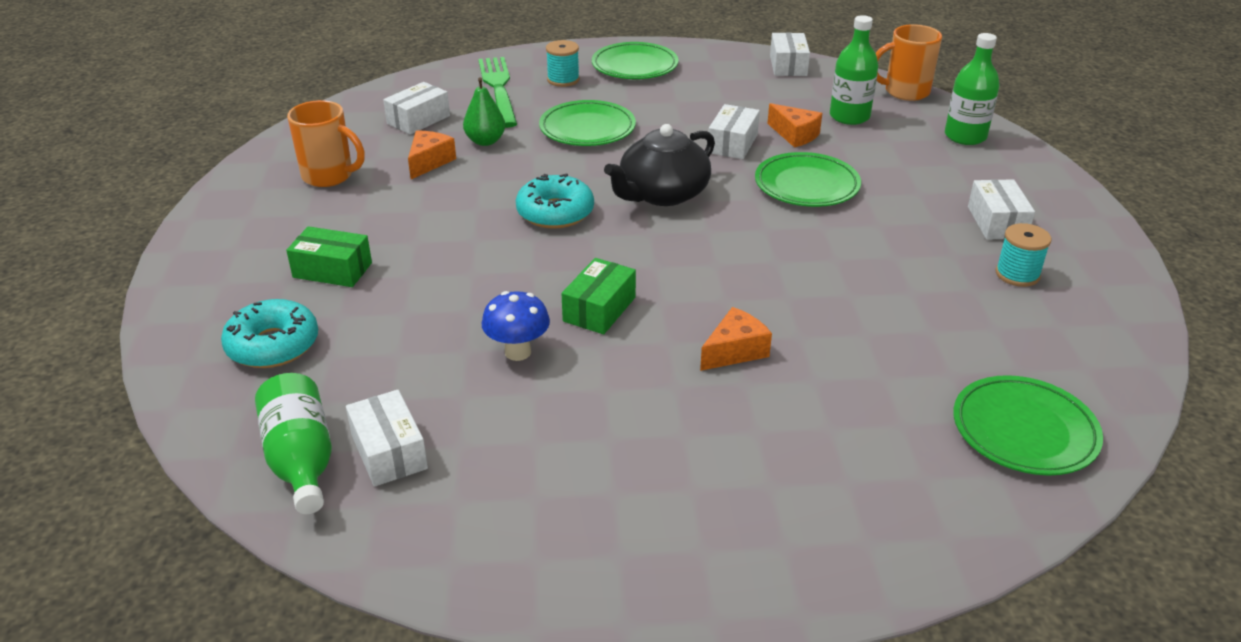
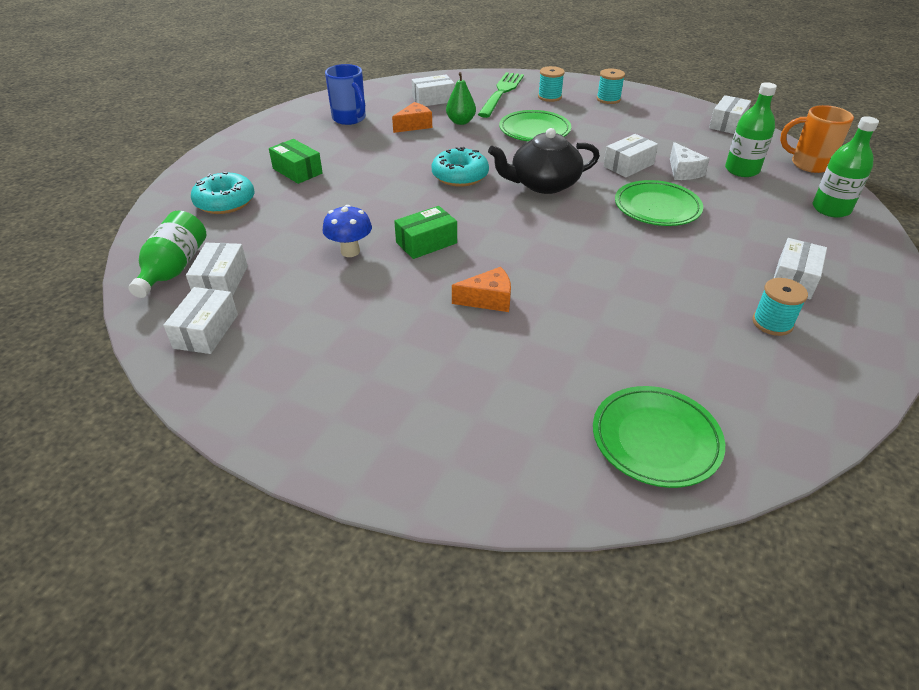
camera: 30 degrees right, 5 degrees up
(329, 176) = (349, 119): orange mug -> blue mug
(439, 520) = (206, 331): none -> white box
(634, 66) = (608, 99): green plate -> turquoise spool
(795, 135) = (683, 171): orange cheese -> white cheese

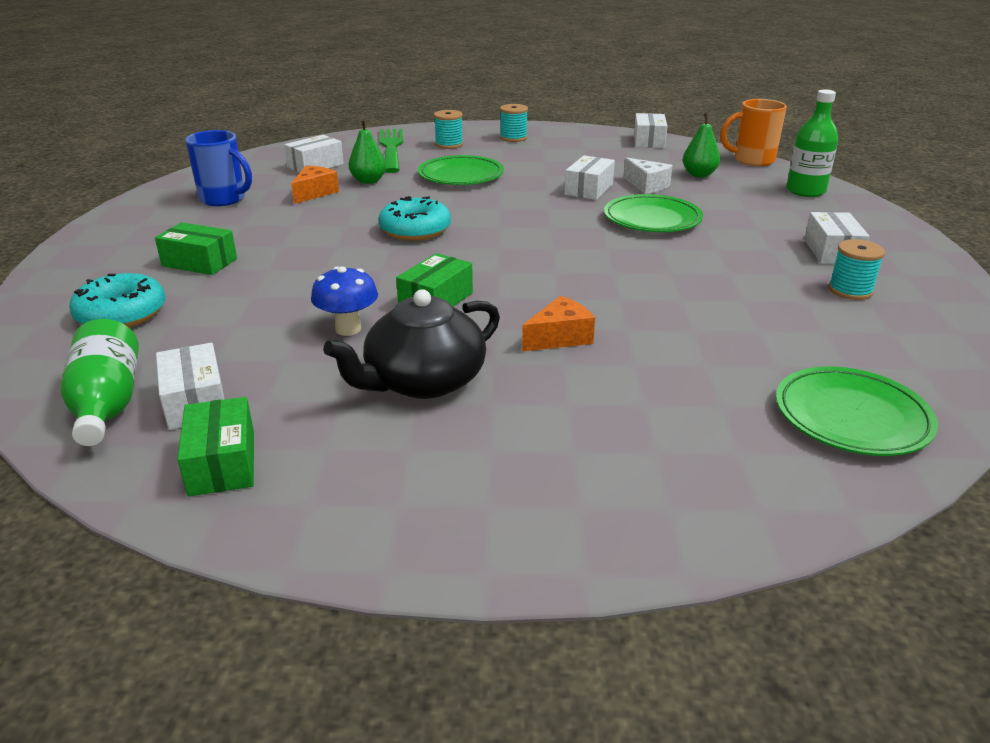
camera: 25 degrees left, 10 degrees down
(206, 331) = (222, 463): white box -> green box
(543, 184) = (517, 220): black teapot -> black teapot (423, 381)
(742, 170) = (699, 175): green bottle -> green pear

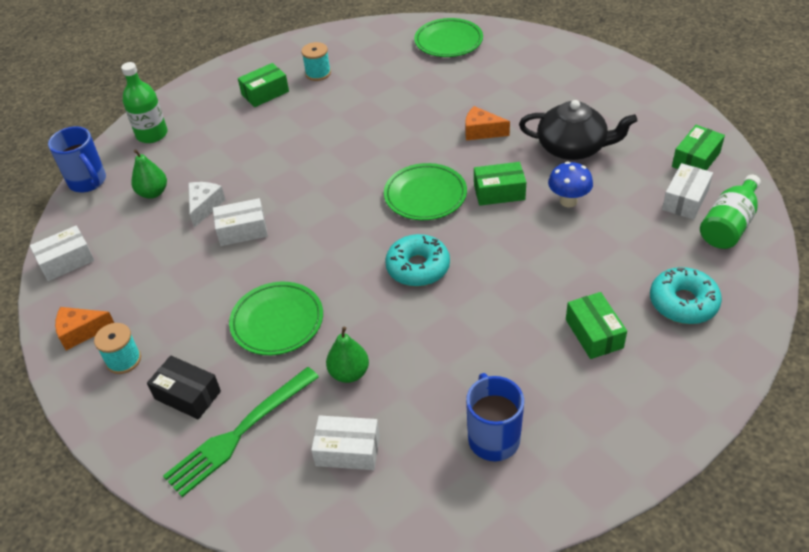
camera: 125 degrees left, 15 degrees up
(314, 193) = (413, 386): orange cheese -> orange cheese (81, 332)
(449, 144) = (187, 395): turquoise spool -> black box
(652, 219) = (279, 174): green plate -> green plate (425, 195)
(752, 160) = (88, 182): orange mug -> blue mug
(831, 251) = (265, 93): white box -> green box

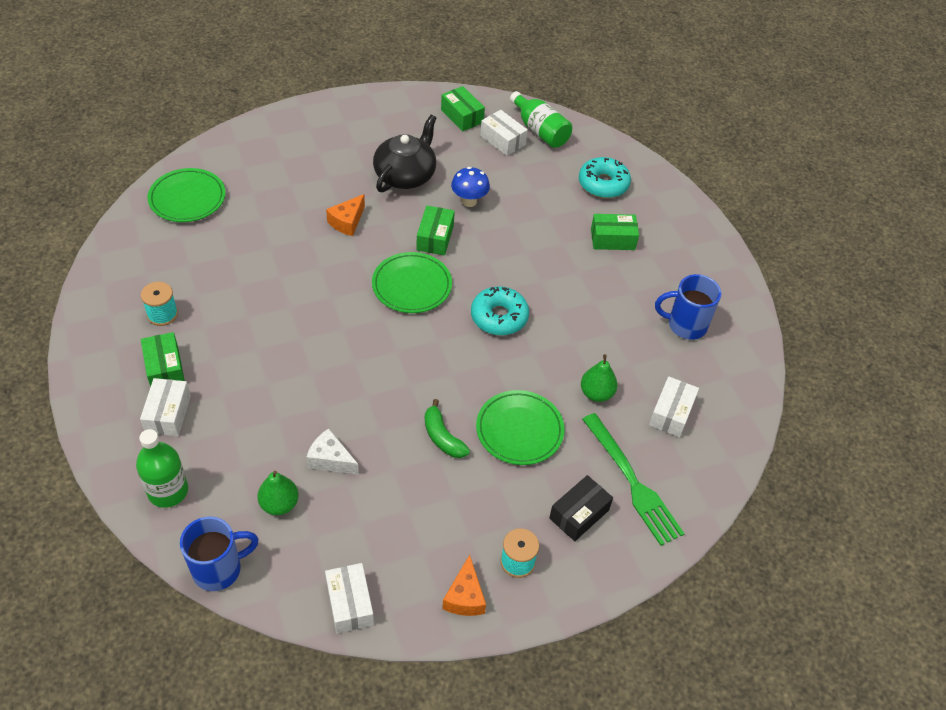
camera: 80 degrees left, 5 degrees up
(242, 230) = (385, 433): white box -> white box (168, 414)
(250, 268) = (442, 437): none -> green banana

